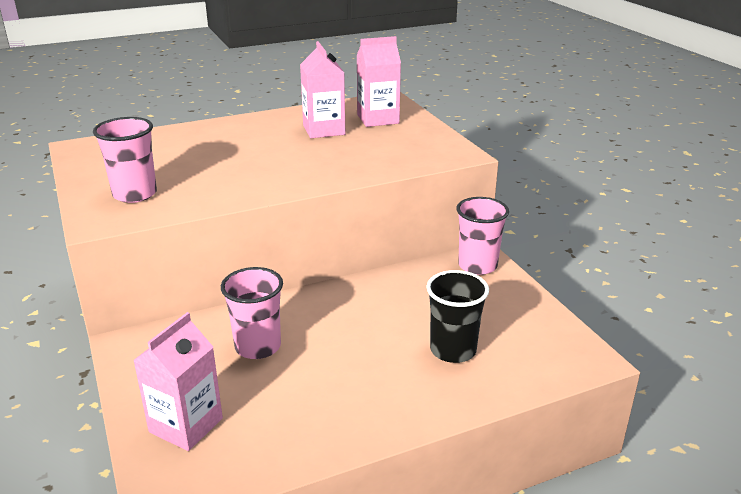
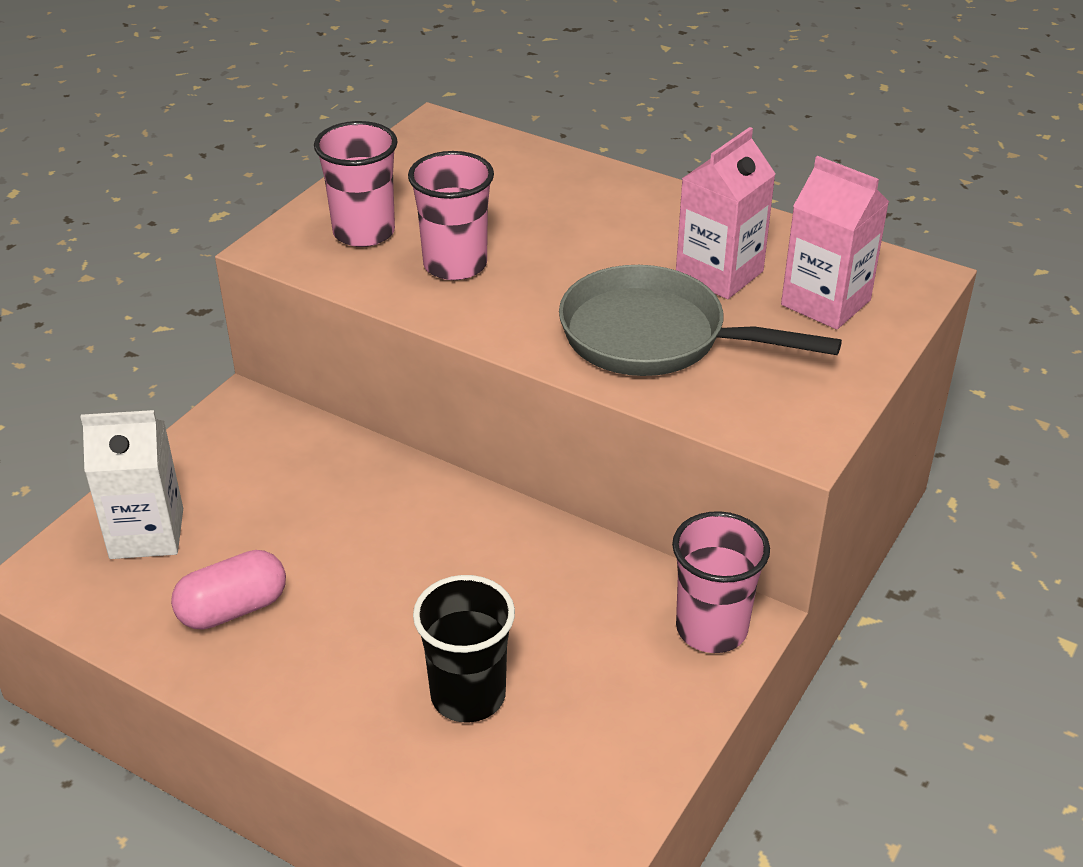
camera: 55 degrees right, 10 degrees up
(186, 425) = (147, 533): pink carton -> white carton
(258, 346) = (322, 510): pink cup -> pink cup (455, 265)
(298, 411) = (233, 609): none -> pink capsule
(347, 157) = (654, 337): none -> grey pan

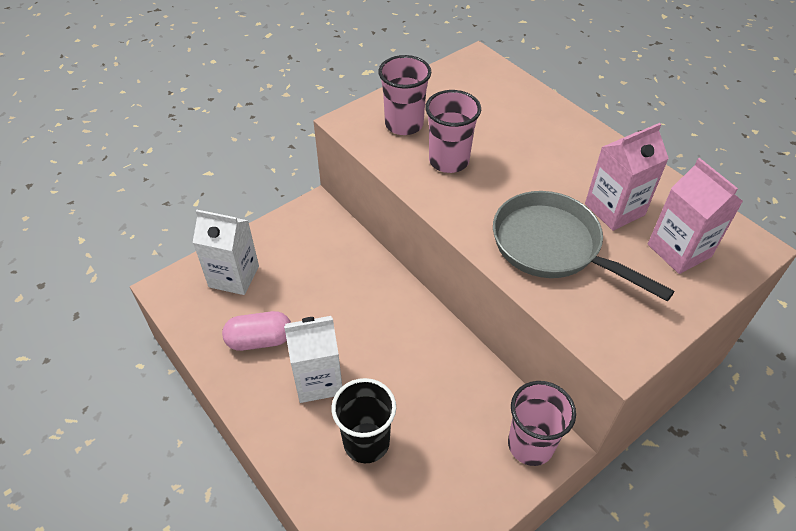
camera: 20 degrees right, 10 degrees up
(355, 636) = (318, 380): none -> white carton

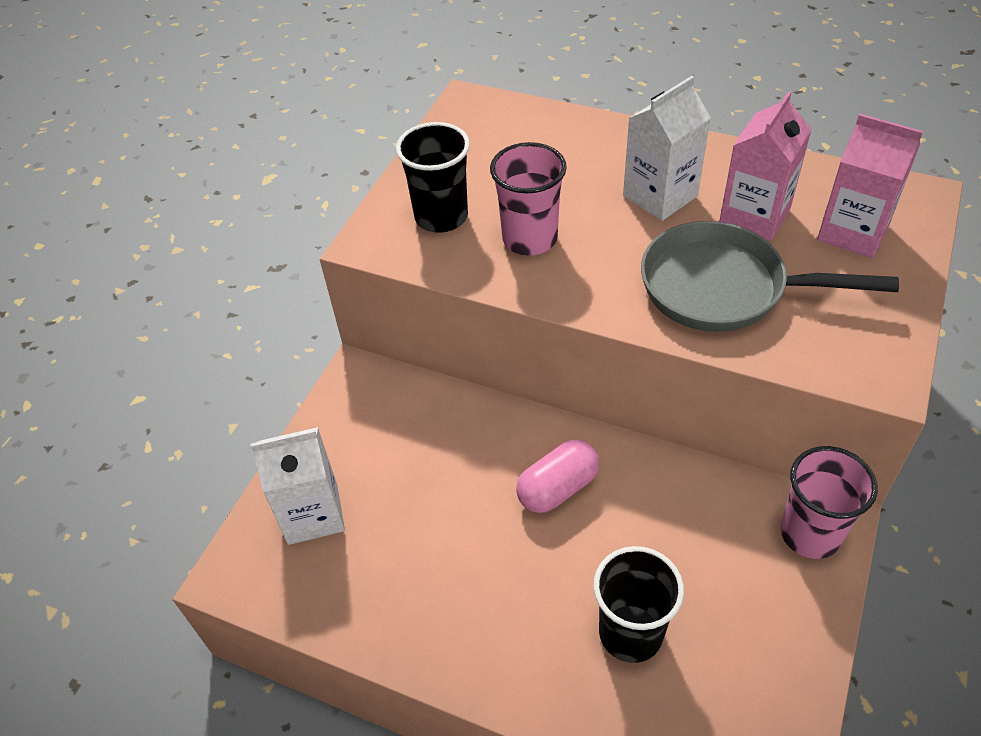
camera: 25 degrees left, 0 degrees up
(260, 340) = (407, 578): pink capsule -> pink capsule (557, 488)
(318, 380) = (518, 589): white carton -> white carton (660, 196)
(404, 124) = (441, 217): pink cup -> black cup

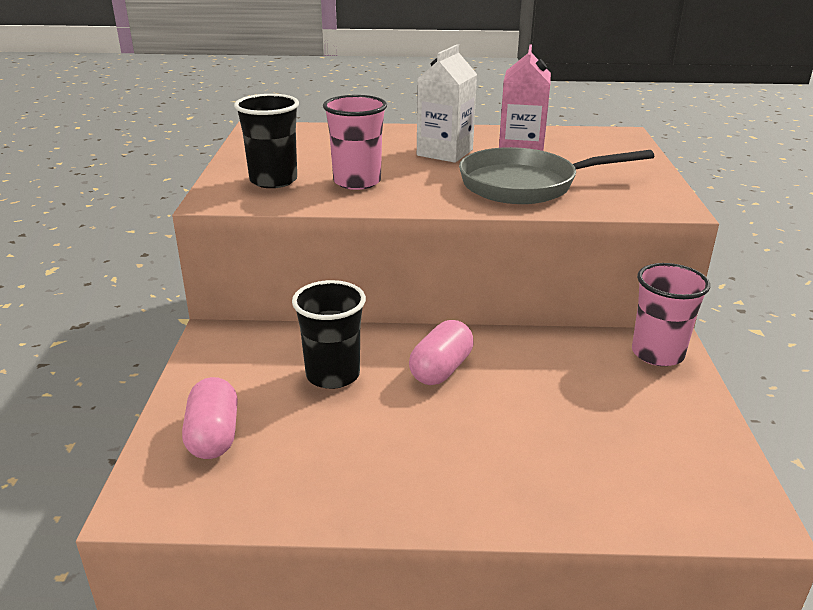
camera: 25 degrees left, 20 degrees down
(313, 514) = (213, 436): white carton -> pink capsule
(630, 633) = (563, 446): black cup -> black cup (333, 375)
(853, 232) = (594, 152): pink carton -> none

